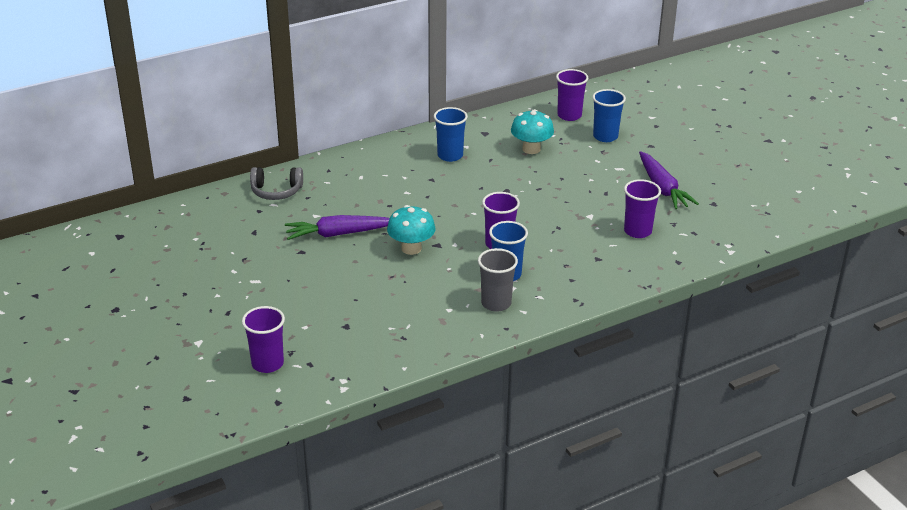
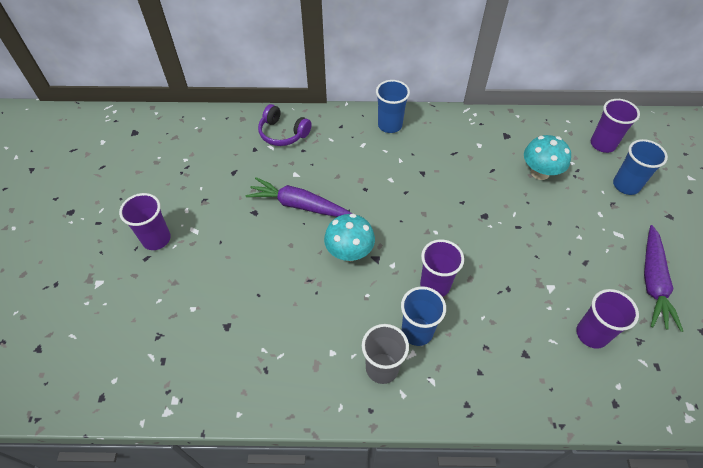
camera: 30 degrees right, 20 degrees up
(267, 364) = (129, 341): purple cup -> purple cup (156, 239)
(276, 191) = (283, 133): grey headphones -> purple headphones
(450, 155) = (457, 150): blue cup -> blue cup (390, 125)

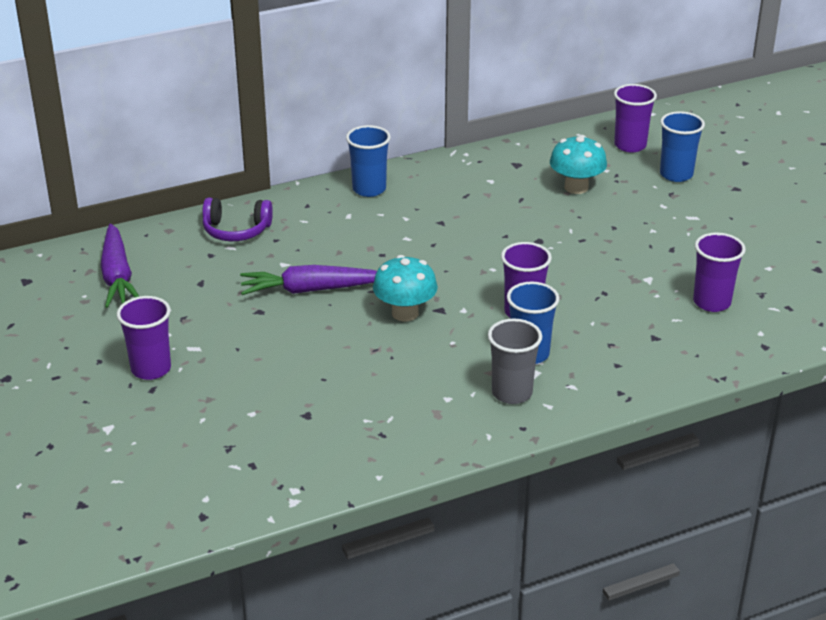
camera: 25 degrees left, 20 degrees down
(653, 282) = (749, 245): purple carrot -> purple carrot (117, 276)

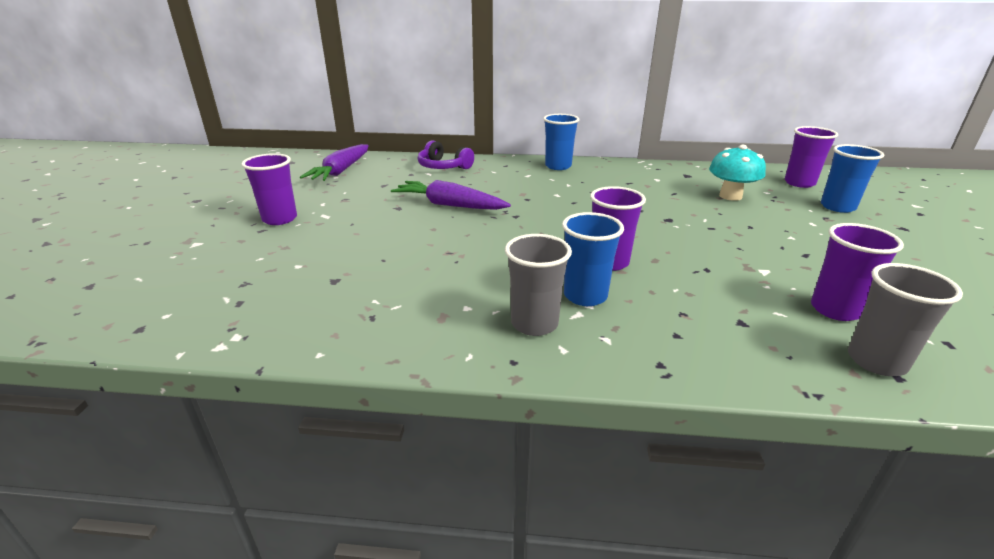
camera: 30 degrees right, 5 degrees down
(405, 313) = (503, 236): turquoise mushroom -> none
(749, 339) = (876, 361): none -> grey cup

